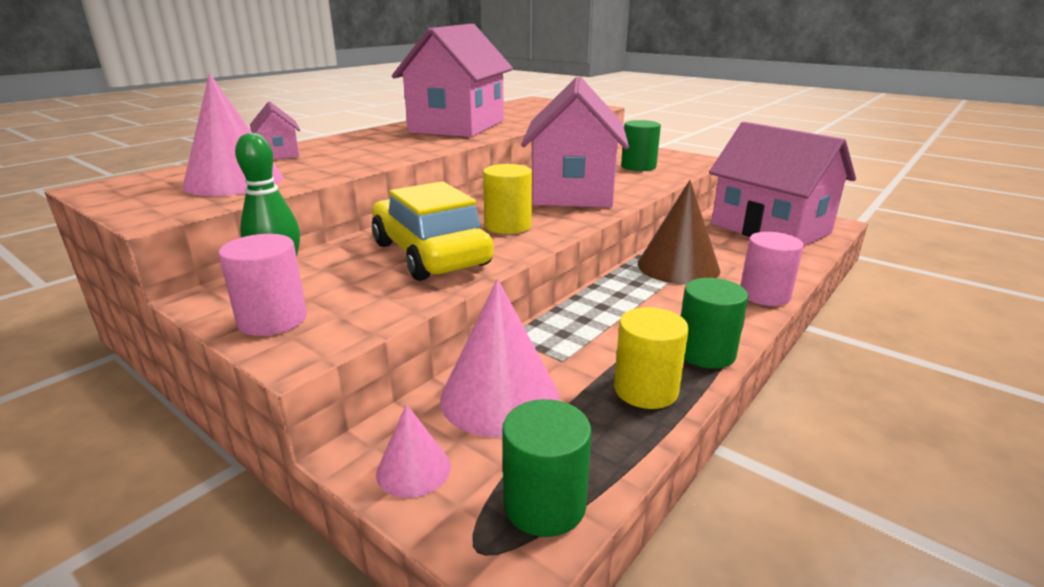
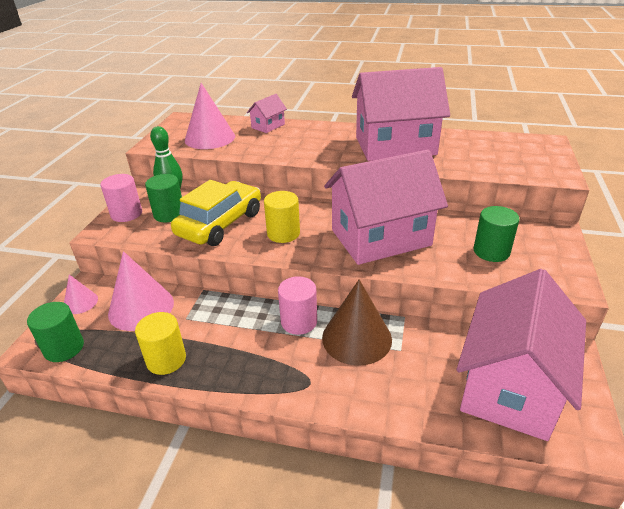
camera: 65 degrees right, 10 degrees up
(705, 353) = (221, 378): green cylinder -> green cylinder (169, 214)
(764, 295) = (335, 399): pink cylinder -> pink cylinder (299, 321)

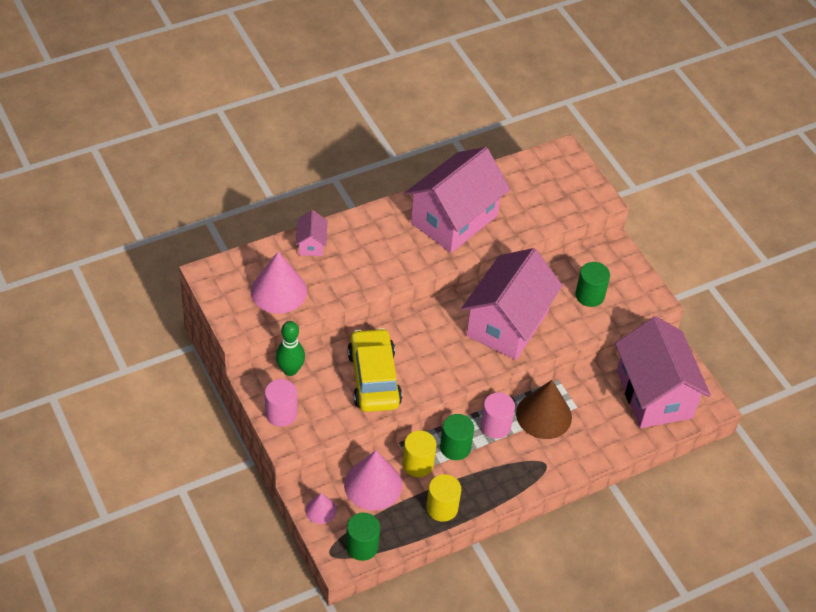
camera: 45 degrees left, 15 degrees up
(169, 214) = (318, 393): green cylinder -> green cylinder (455, 447)
(283, 233) = (434, 360): yellow cylinder -> yellow cylinder (418, 464)

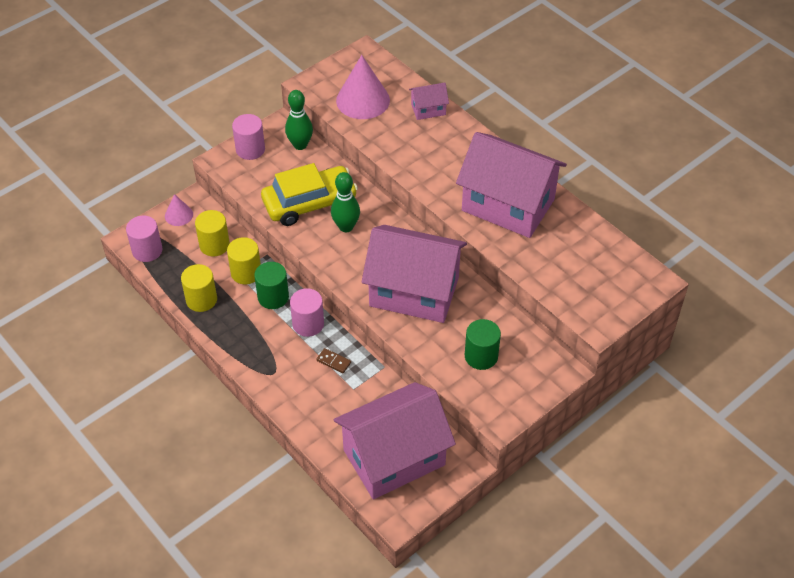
camera: 80 degrees right, 0 degrees up
(362, 546) = (147, 250): green cylinder -> pink cylinder
(373, 485) = (214, 245): pink cone -> yellow cylinder
(414, 356) = (346, 227): none -> green bowling pin
(544, 415) = (333, 361): brown cone -> brown domino

